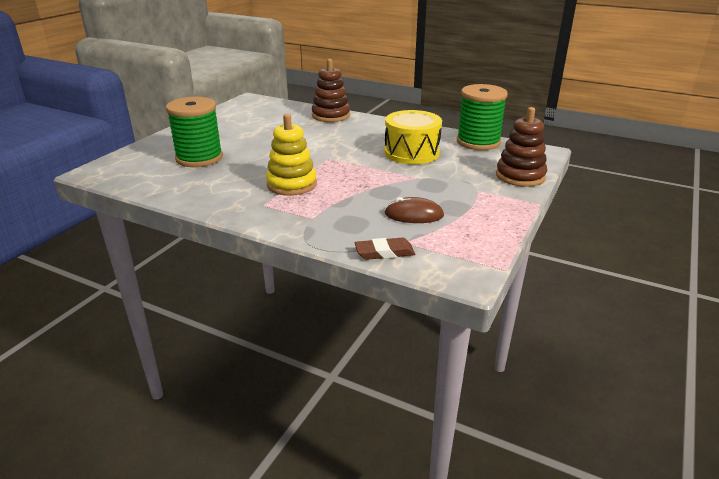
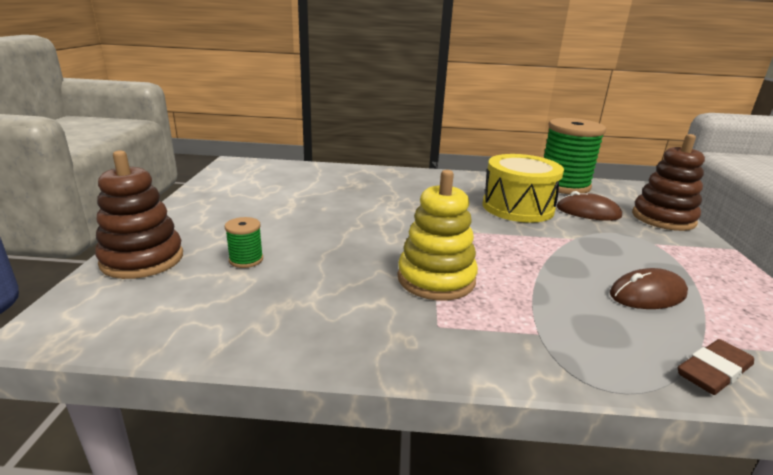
camera: 25 degrees left, 5 degrees down
(199, 158) = (246, 260): green spool -> green spool, size x0.43
(331, 115) = (365, 173): brown stacking toy -> brown stacking toy (142, 259)
(463, 163) = (588, 212): none -> brown mouse

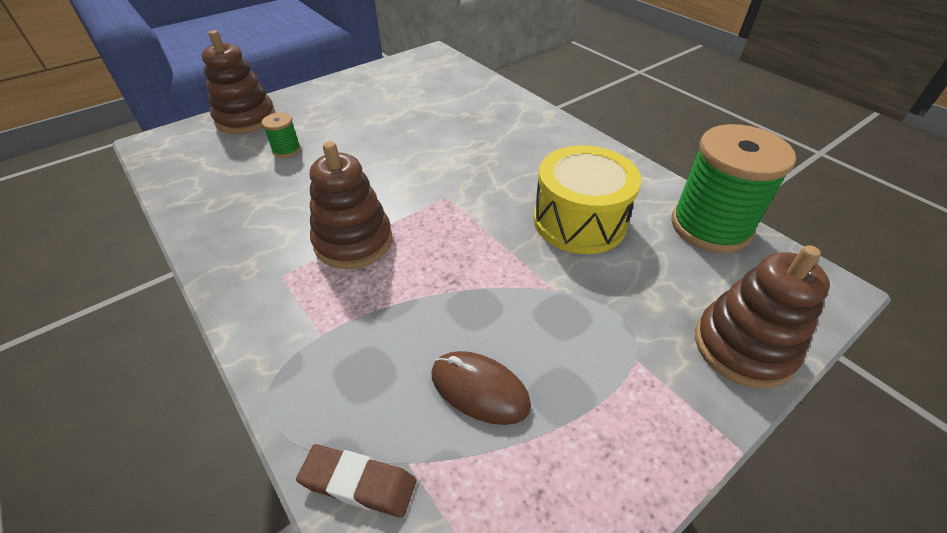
camera: 50 degrees right, 20 degrees up
(436, 279) = (353, 241): yellow stacking toy -> brown stacking toy
(588, 212) = (651, 274): brown mouse -> none

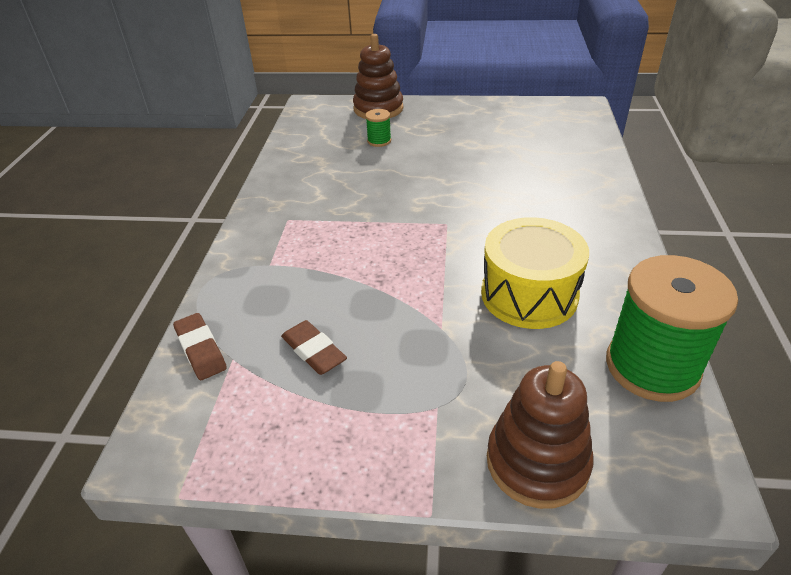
camera: 45 degrees right, 5 degrees down
(353, 241) = (349, 221): brown stacking toy -> none
(479, 389) = (314, 351): brown mouse -> brown eraser

